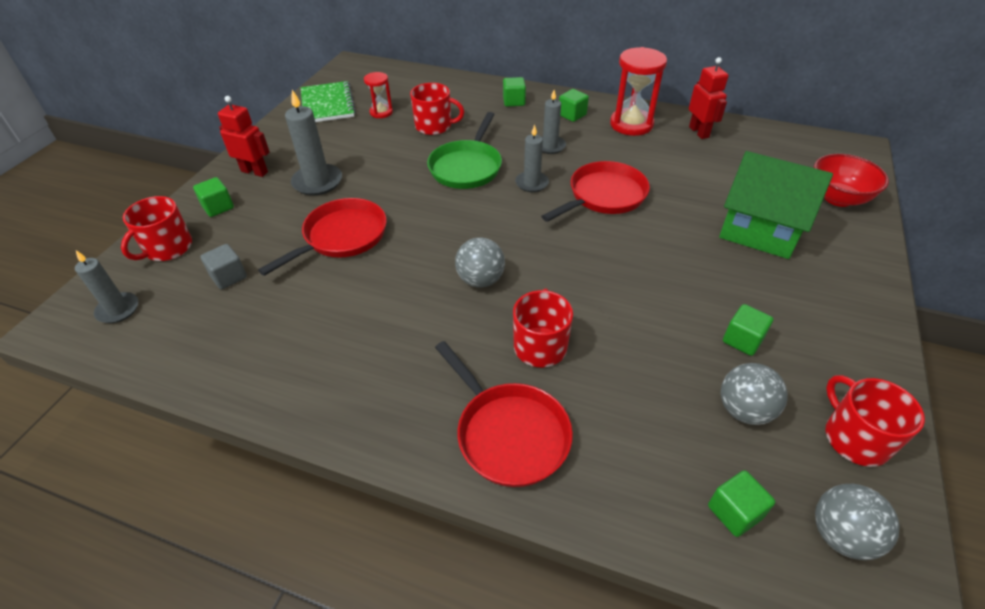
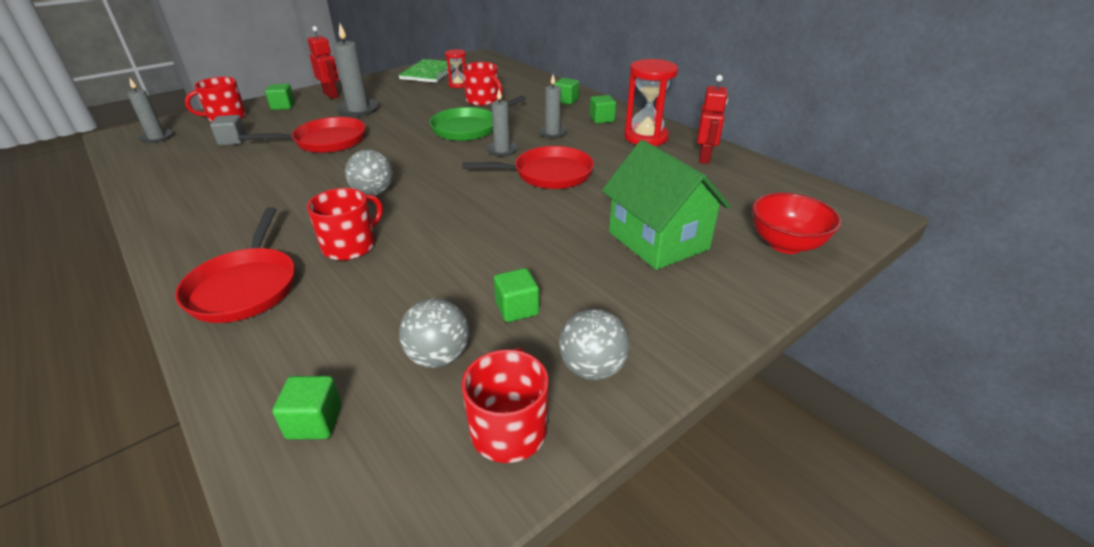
camera: 30 degrees right, 10 degrees down
(840, 535) = (374, 494): grey ball -> grey ball (592, 368)

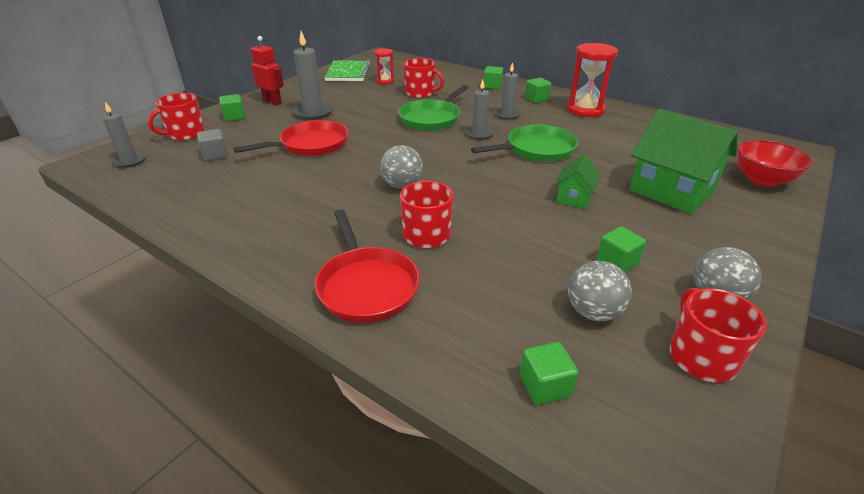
camera: 15 degrees left, 0 degrees up
(539, 231) = (574, 197): none -> green house
(548, 174) = (537, 150): red pan -> green pan
(704, 158) = (644, 121): red robot -> none

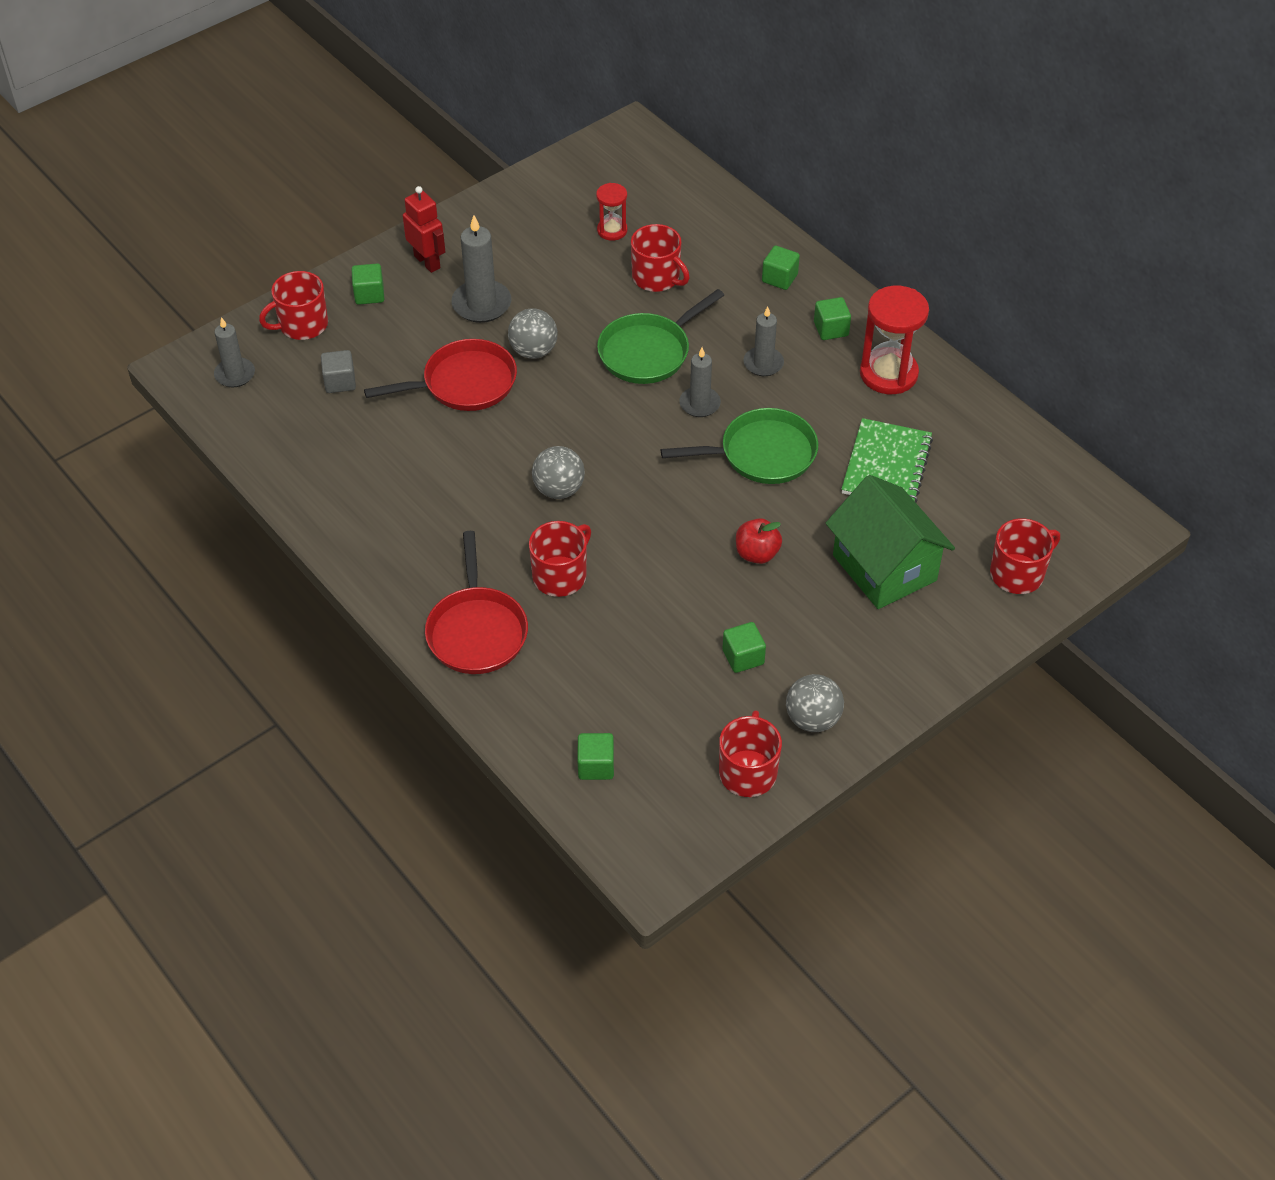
camera: 15 degrees right, 15 degrees up
(348, 73) = (560, 191): green notebook -> green notebook (886, 466)
(574, 197) = (757, 554): green house -> red apple
(593, 312) = (680, 708): grey ball -> grey ball (533, 351)
(762, 180) = (1018, 573): red bowl -> red mug

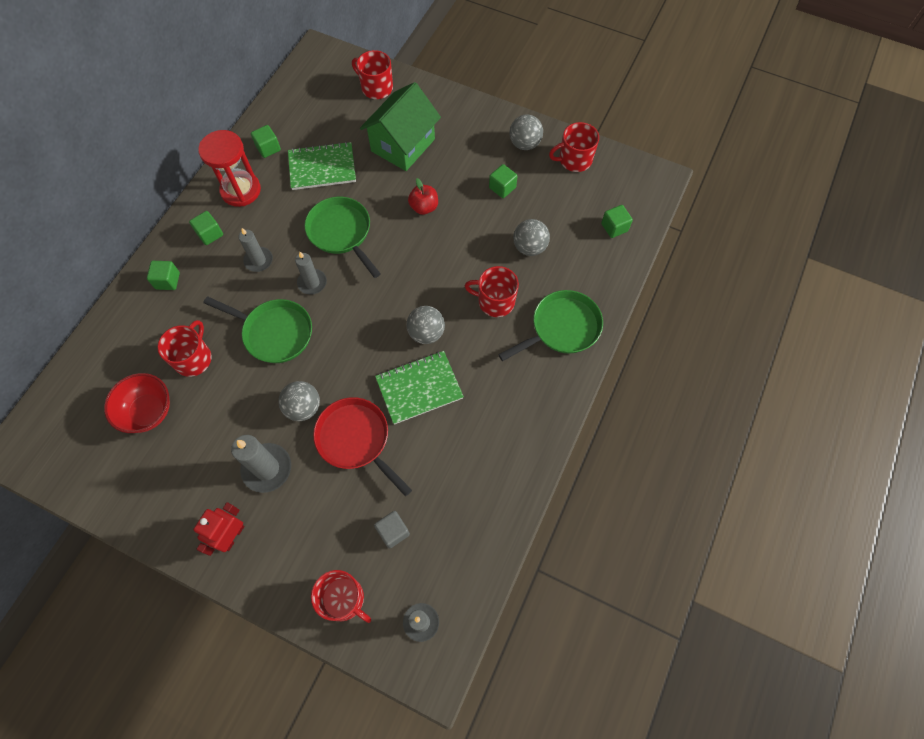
camera: 115 degrees left, 15 degrees up
(369, 294) = (287, 563): green cube -> green cube (268, 148)
(476, 631) = (562, 328): red pan -> green pan
(489, 458) = (419, 388): none -> green notebook
(612, 230) = (148, 411): red hourglass -> red bowl
(622, 647) = (529, 247): none -> grey ball

